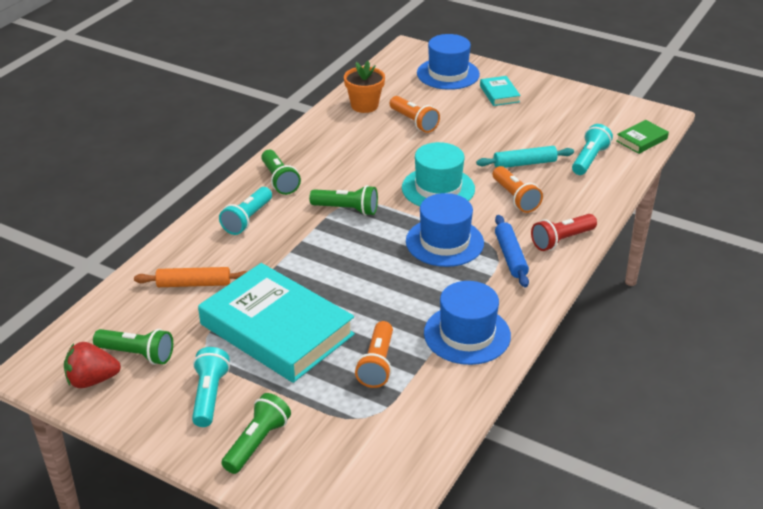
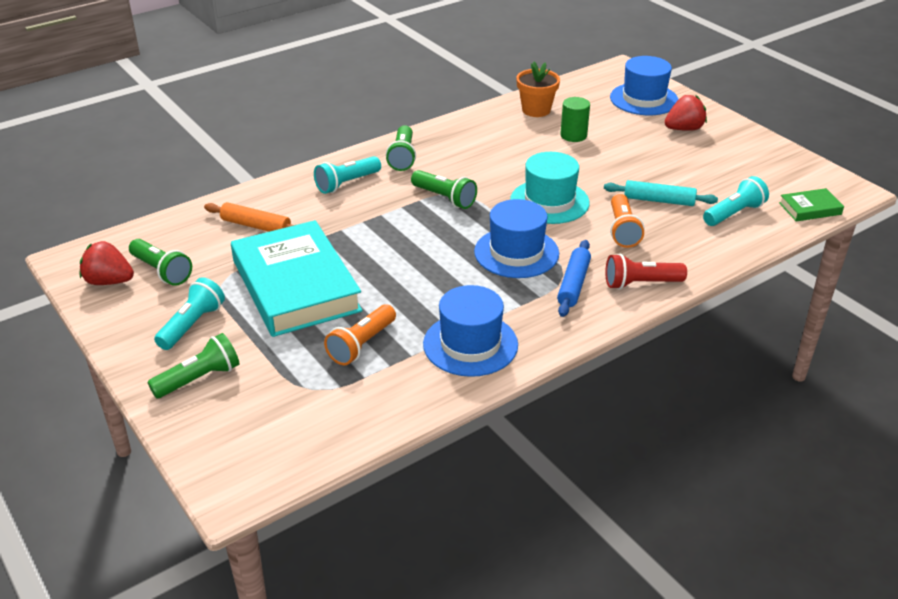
camera: 25 degrees right, 0 degrees up
(414, 122) = (573, 135): orange flashlight -> green cylinder
(499, 94) = (684, 129): turquoise book -> red strawberry

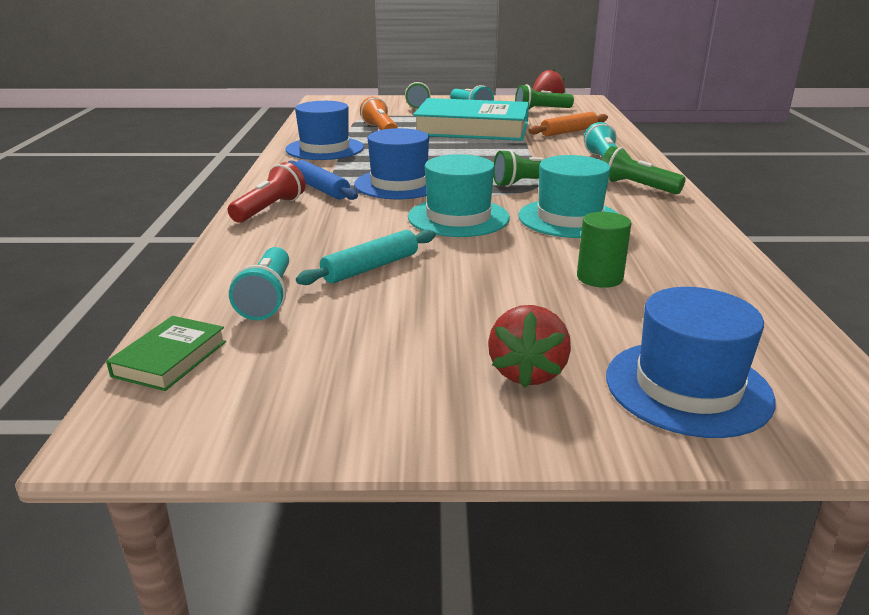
camera: 125 degrees right, 10 degrees down
(499, 164) = (569, 218): none -> turquoise hat
(536, 110) = (709, 280): orange flower pot -> none
(622, 230) = (353, 230): orange flashlight -> none

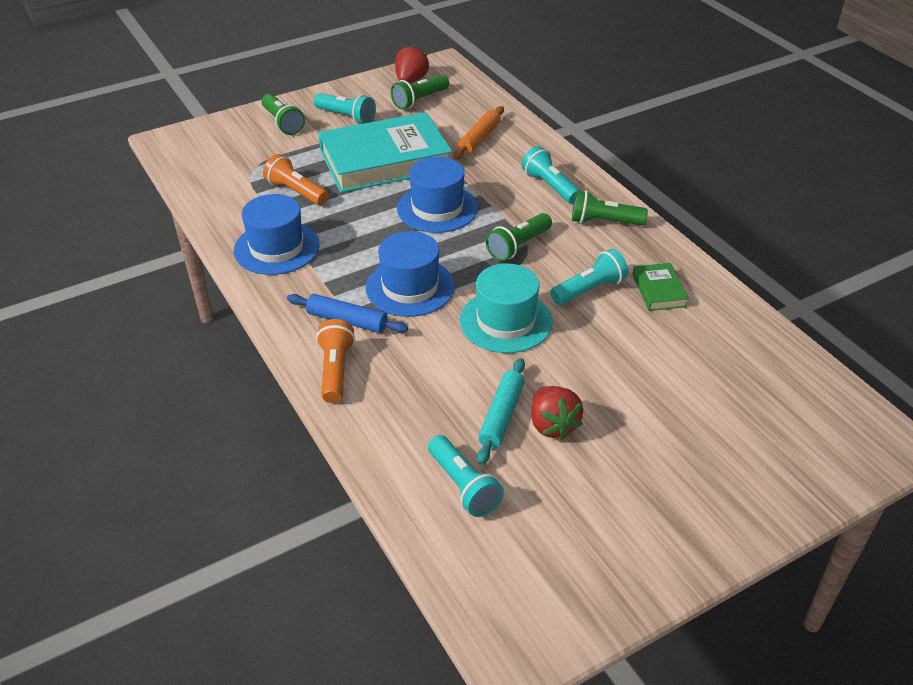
camera: 30 degrees left, 15 degrees up
(170, 358) = (467, 579): green book -> green book (659, 290)
(269, 209) = (335, 370): red flashlight -> orange flashlight
(527, 373) = (697, 482): red strawberry -> red strawberry (552, 425)
(569, 218) = (589, 289): turquoise hat -> turquoise flashlight
(599, 278) = (666, 361): green cylinder -> none
(687, 387) = (789, 452): blue hat -> blue hat (437, 208)

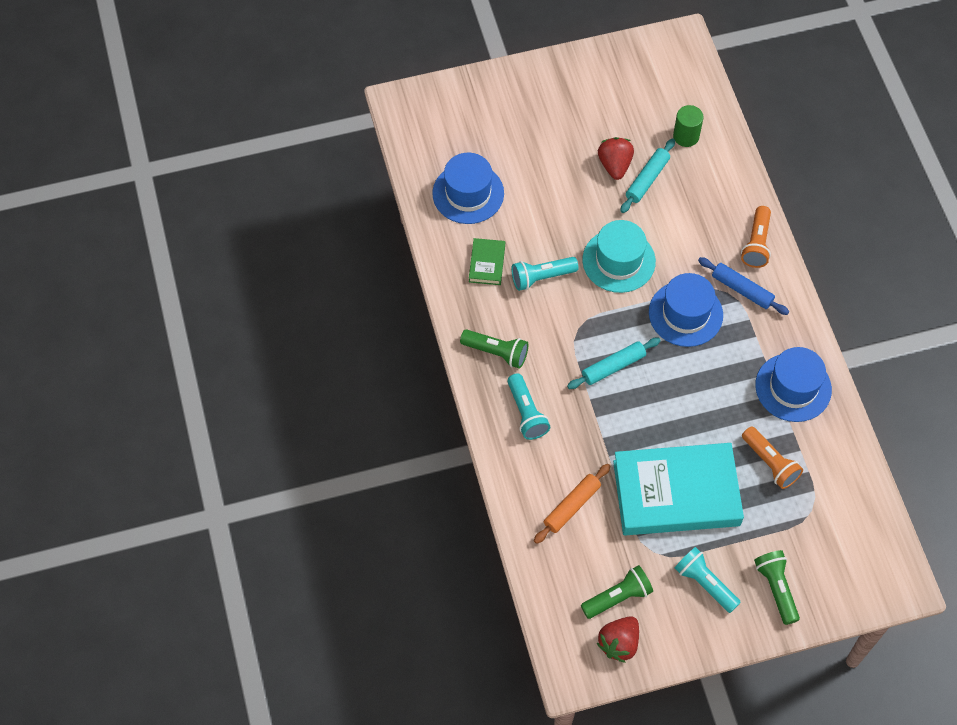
camera: 165 degrees left, 20 degrees up
(437, 208) = (641, 406): blue hat -> blue hat (468, 193)
(463, 486) = (686, 136): turquoise flashlight -> green cylinder
(476, 231) = (613, 367): none -> turquoise rolling pin
(518, 246) = (582, 340): green flashlight -> none

